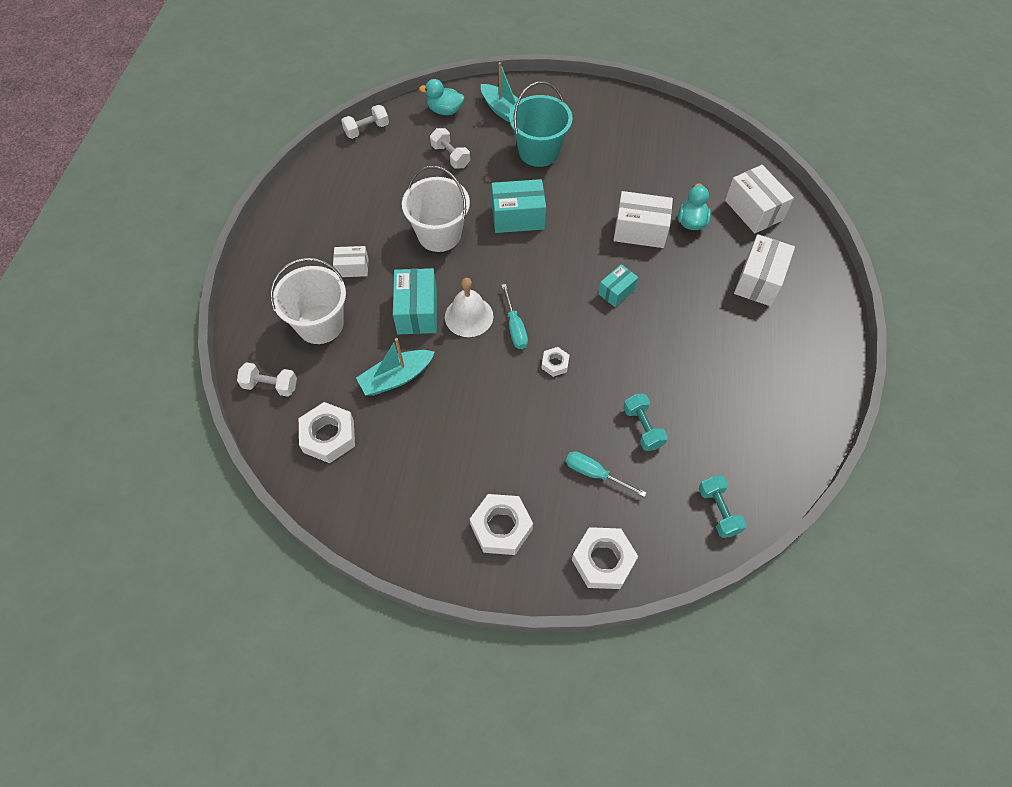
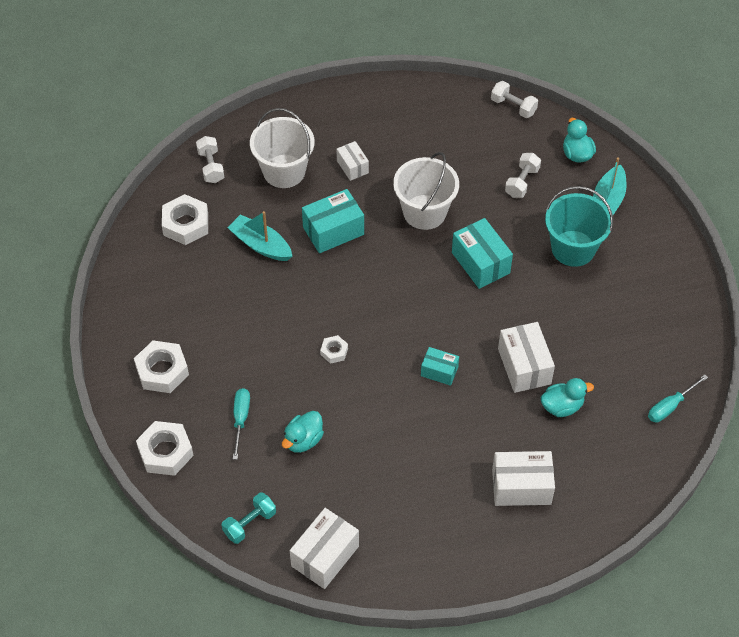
camera: 65 degrees right, 5 degrees down
(469, 316) = (349, 269): white bell -> none
(515, 327) = (356, 308): turquoise screwdriver -> turquoise screwdriver (670, 406)
(642, 427) = (303, 440): turquoise dumbbell -> turquoise duck
(753, 210) = (612, 457): white box -> white box (325, 556)

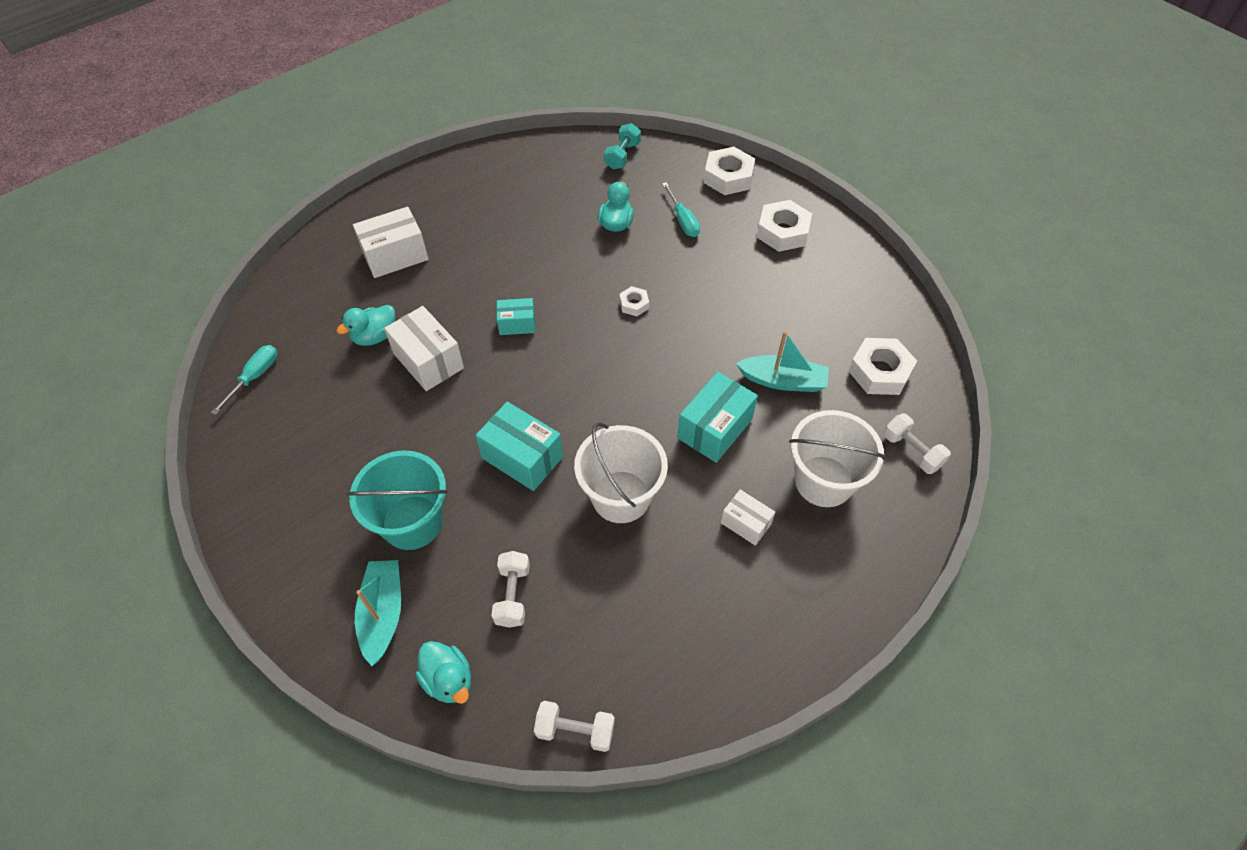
camera: 155 degrees right, 0 degrees up
(325, 556) = (547, 156): white box -> none

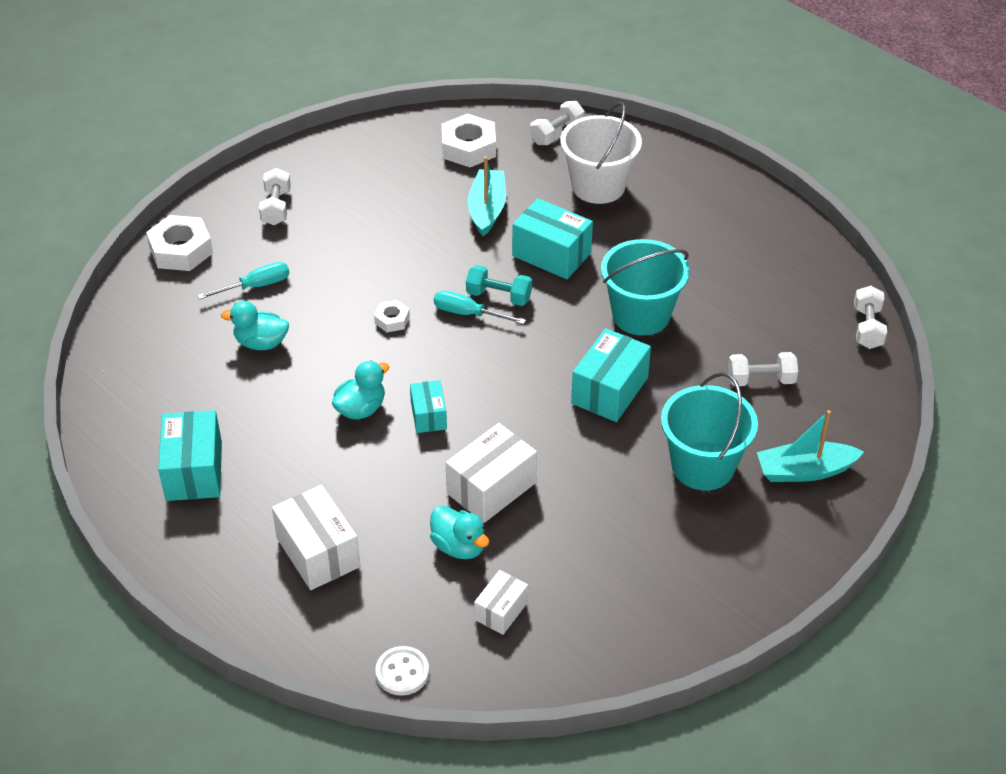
camera: 95 degrees left, 10 degrees down
(254, 377) = (536, 657): turquoise screwdriver -> turquoise screwdriver (468, 314)
(273, 299) = (402, 672): none -> white button
(448, 680) = (851, 413): turquoise duck -> turquoise duck (361, 409)
(490, 191) = (194, 471): none -> turquoise box
(621, 496) = (641, 315): white bucket -> turquoise bucket
(622, 156) = (132, 345): turquoise dumbbell -> turquoise dumbbell (499, 296)
(745, 523) = (652, 233): white box -> white box (501, 611)
(782, 232) = (276, 207): white nut -> white dumbbell

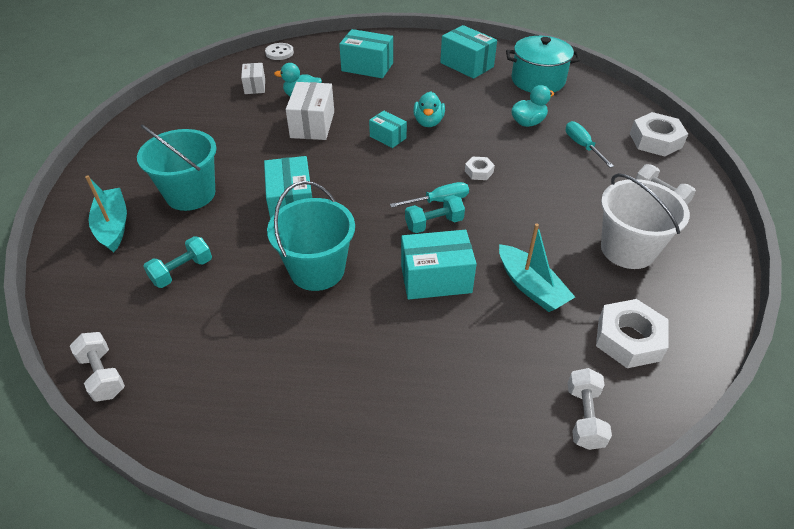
camera: 140 degrees right, 0 degrees up
(156, 391) = (538, 80): none -> turquoise pot
(256, 286) = (582, 146): turquoise screwdriver -> turquoise screwdriver turned 135 degrees clockwise
(318, 552) = (367, 67): white box -> turquoise box
(598, 186) = (474, 375): white bucket -> white bucket (627, 249)
(760, 380) = (182, 271): white dumbbell -> turquoise dumbbell
(804, 471) = (113, 226): turquoise boat -> turquoise boat turned 60 degrees counterclockwise

